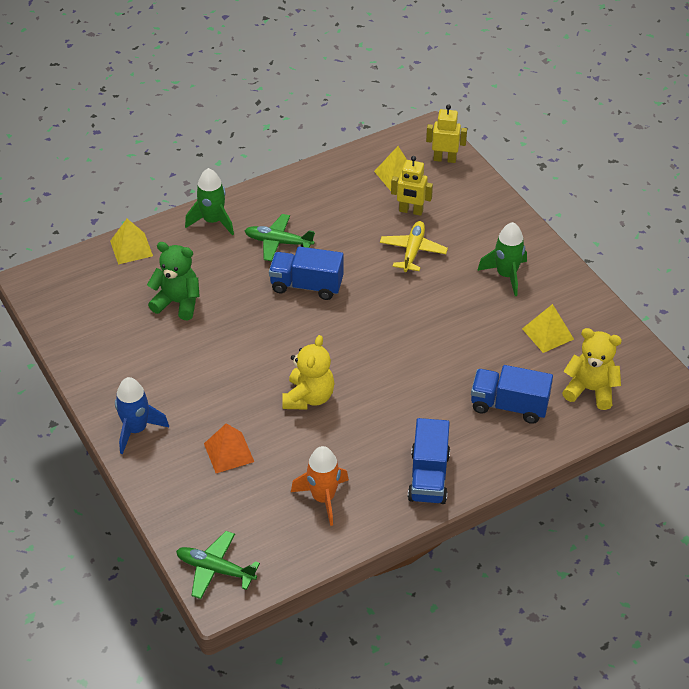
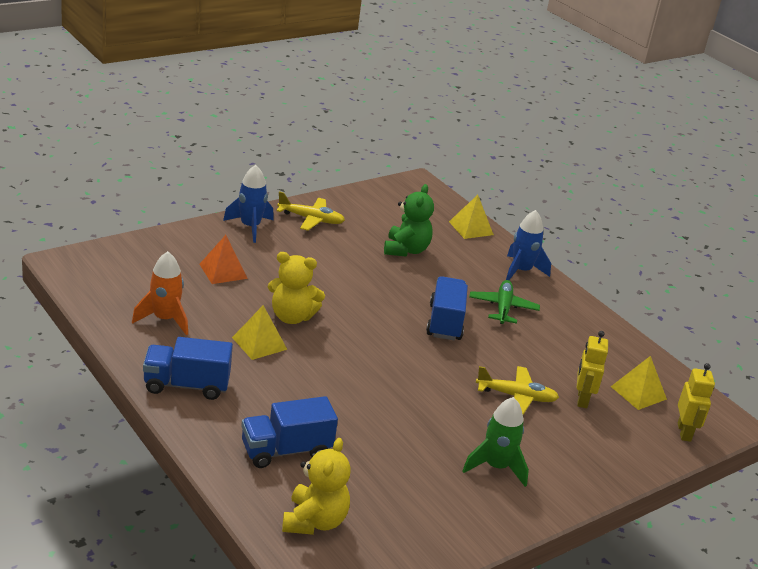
camera: 80 degrees right, 15 degrees down
(117, 376) = (311, 219): none -> yellow plane
(213, 221) = (521, 271): green rocket -> blue rocket
(215, 569) = (92, 260): green plane -> none
(509, 406) = (286, 450): blue truck -> blue truck turned 120 degrees counterclockwise
(547, 334) = (404, 493): yellow pyramid -> yellow pyramid (259, 343)

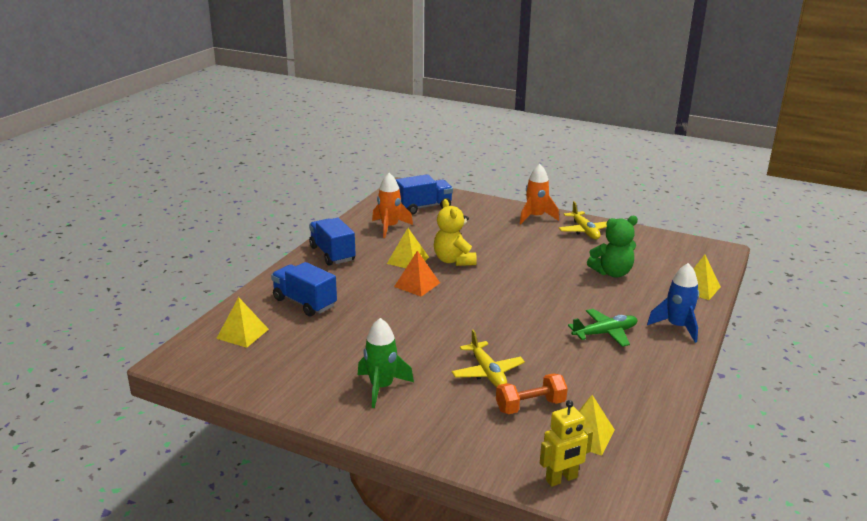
camera: 65 degrees right, 5 degrees down
(223, 271) = (469, 226): orange pyramid -> orange pyramid (417, 284)
(250, 227) = (535, 217): blue rocket -> orange rocket
(314, 521) = (242, 333): yellow teddy bear -> yellow pyramid
(445, 322) = (540, 315): blue truck -> blue truck (424, 207)
(582, 399) = (530, 406): yellow robot -> orange dumbbell

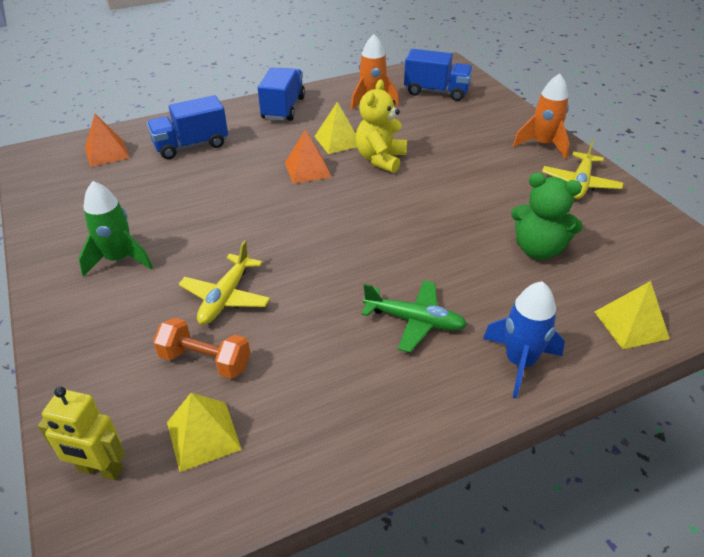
camera: 40 degrees right, 15 degrees up
(242, 333) = (107, 153): yellow pyramid -> orange pyramid
(304, 303) = (191, 145): blue truck -> blue truck turned 105 degrees counterclockwise

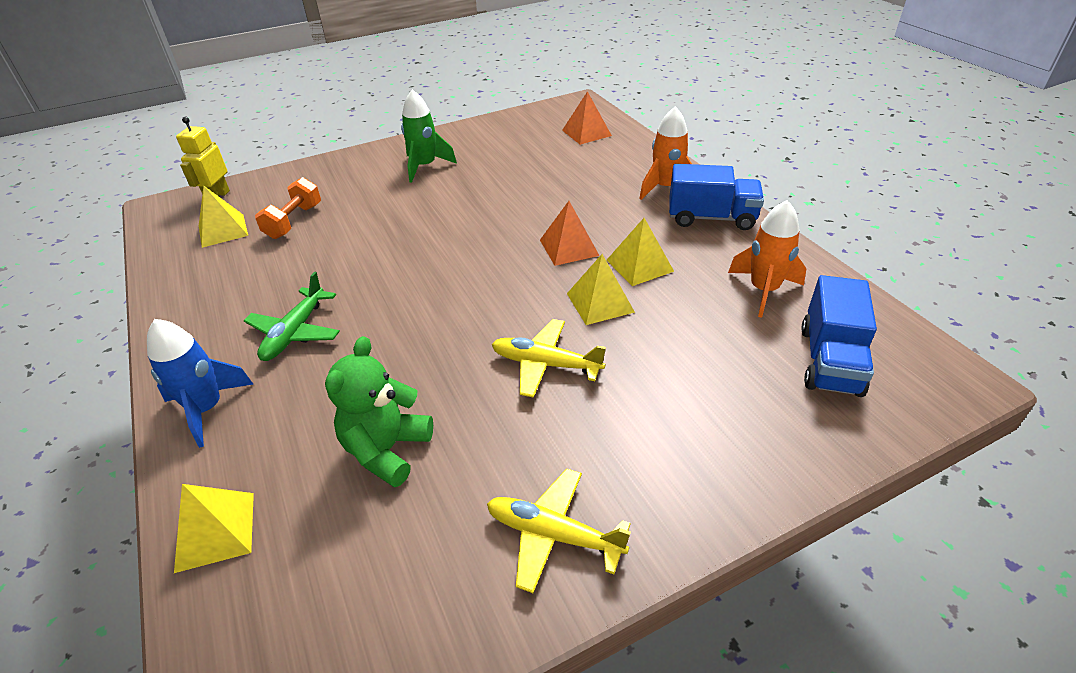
camera: 90 degrees right, 0 degrees up
(191, 145) = (608, 171): blue truck -> none
(226, 297) = (363, 221): yellow plane -> yellow plane (545, 364)
(380, 159) = (600, 302): yellow teddy bear -> yellow pyramid
(543, 145) = (678, 497): orange rocket -> orange rocket (666, 188)

